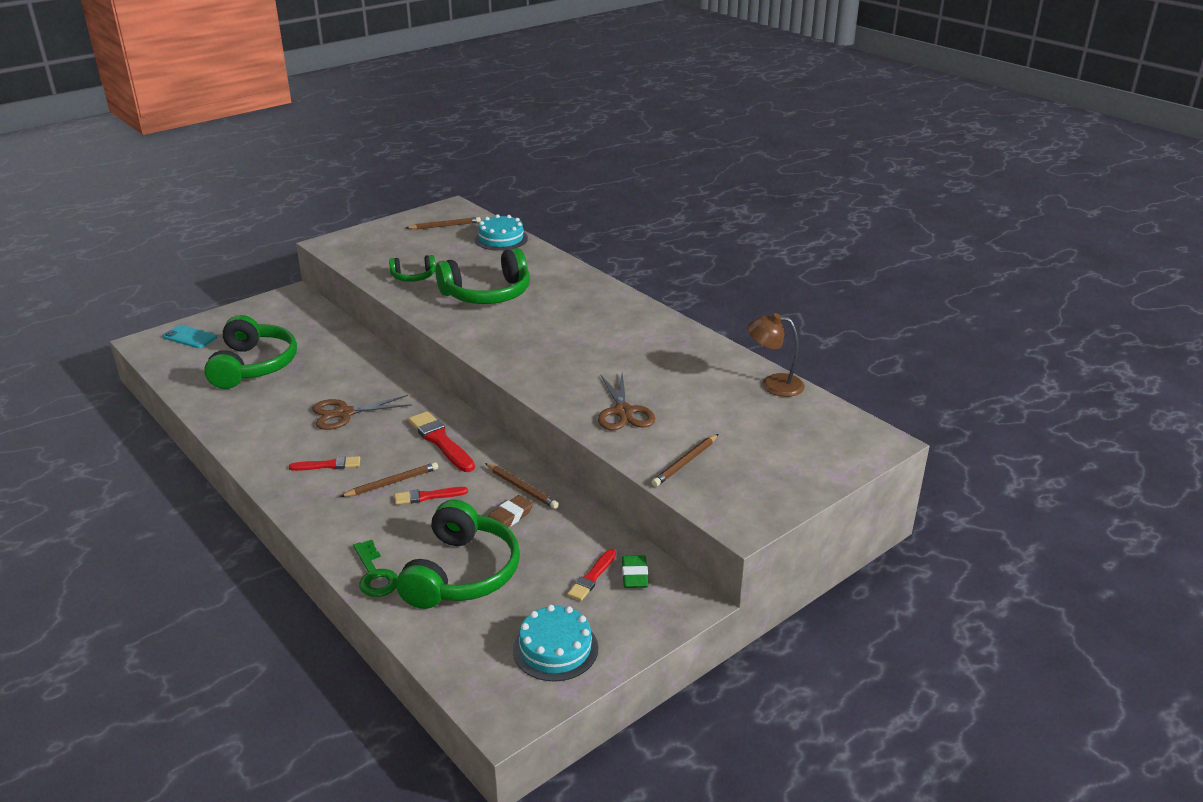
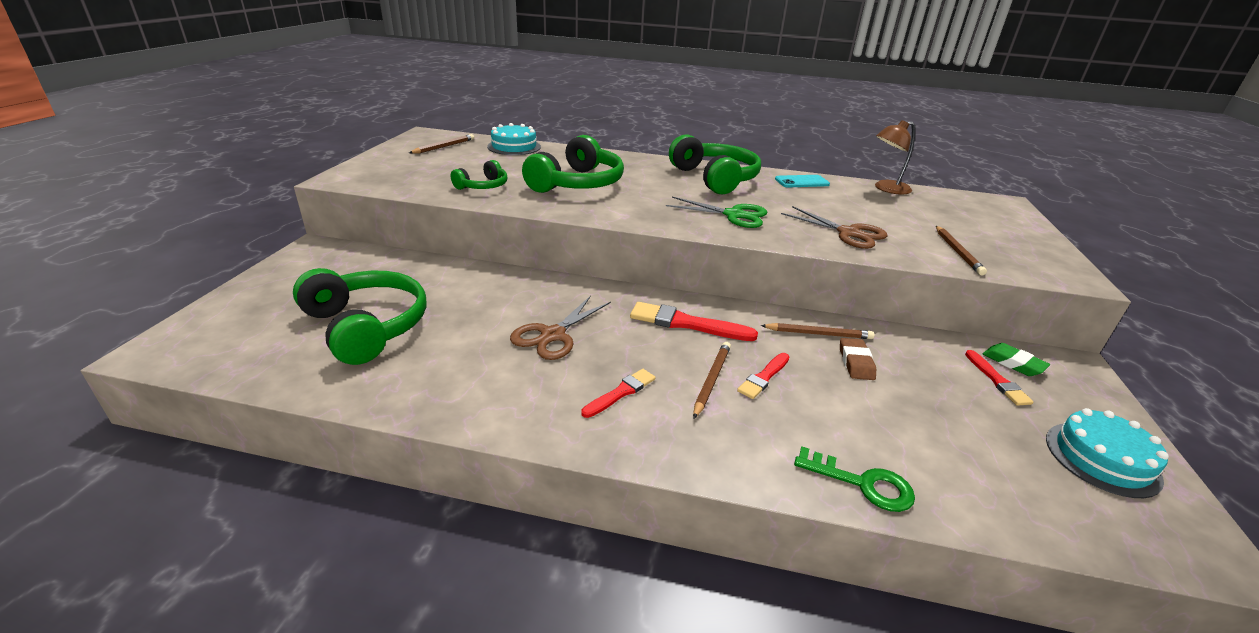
camera: 40 degrees left, 0 degrees up
(190, 337) = (225, 325): turquoise phone -> turquoise phone (802, 182)
(462, 573) = (920, 433): green headphones -> green headphones (715, 178)
(558, 363) = (733, 215): none -> green scissors

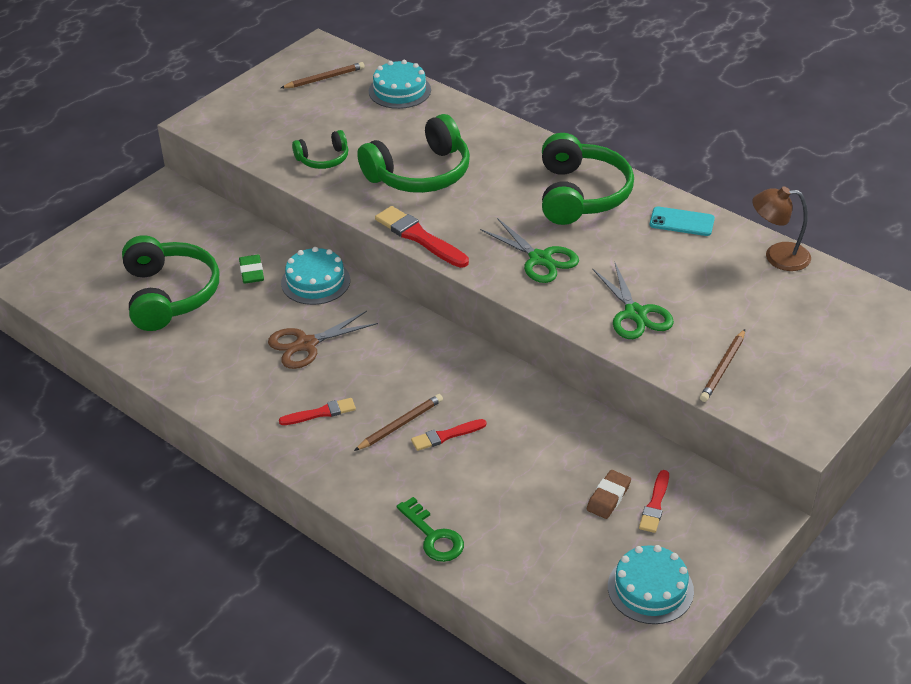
camera: 30 degrees right, 10 degrees up
(521, 285) = (315, 281): none -> turquoise cake
(686, 324) = (429, 365): red brush -> red brush (419, 237)
(818, 334) = (541, 411): brown pencil -> none
(848, 233) = (635, 314): brown scissors -> green scissors
(856, 362) = (542, 448): brown eraser -> brown eraser (608, 497)
(1013, 363) = (696, 495): green eraser -> green eraser (251, 272)

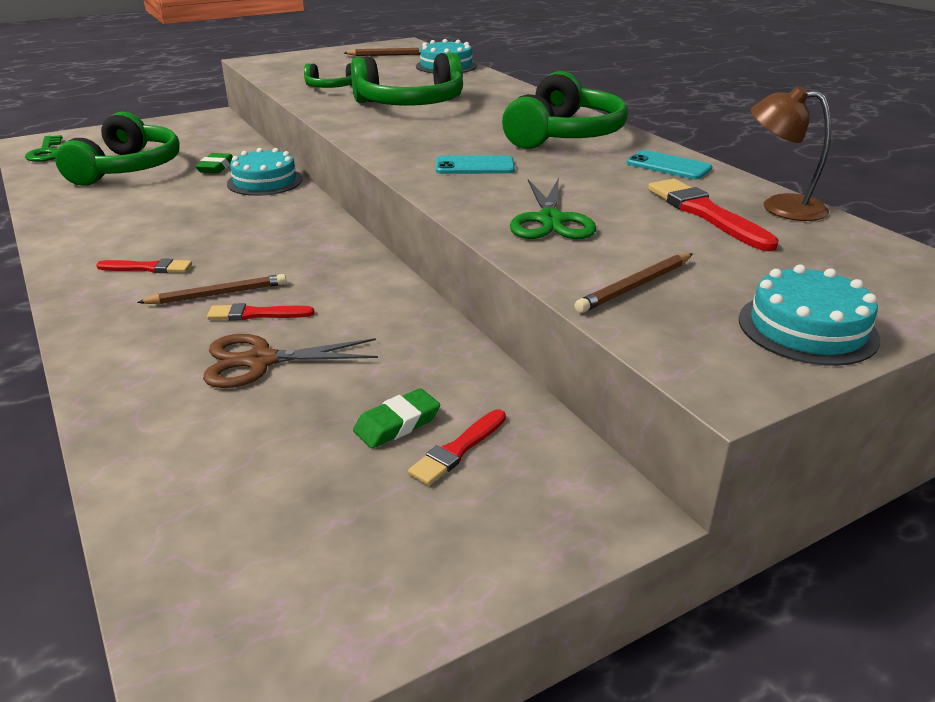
camera: 20 degrees right, 10 degrees down
(306, 344) = (202, 218): brown scissors -> brown scissors (260, 361)
(419, 237) = (362, 136): red brush -> red brush (705, 213)
(433, 536) = (126, 407): green key -> green key (46, 152)
(540, 259) = (474, 166): green scissors -> turquoise phone
(608, 497) = (397, 424): brown eraser -> green eraser
(650, 588) = (358, 565): turquoise cake -> turquoise cake (807, 328)

